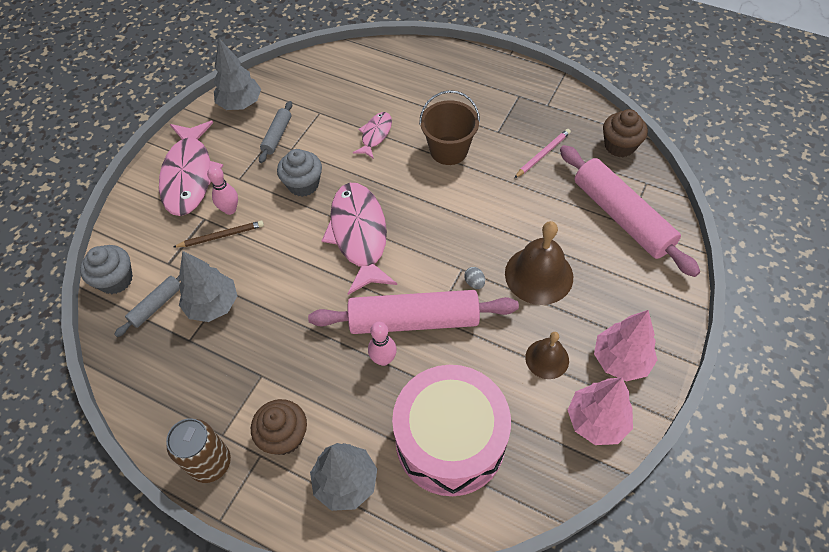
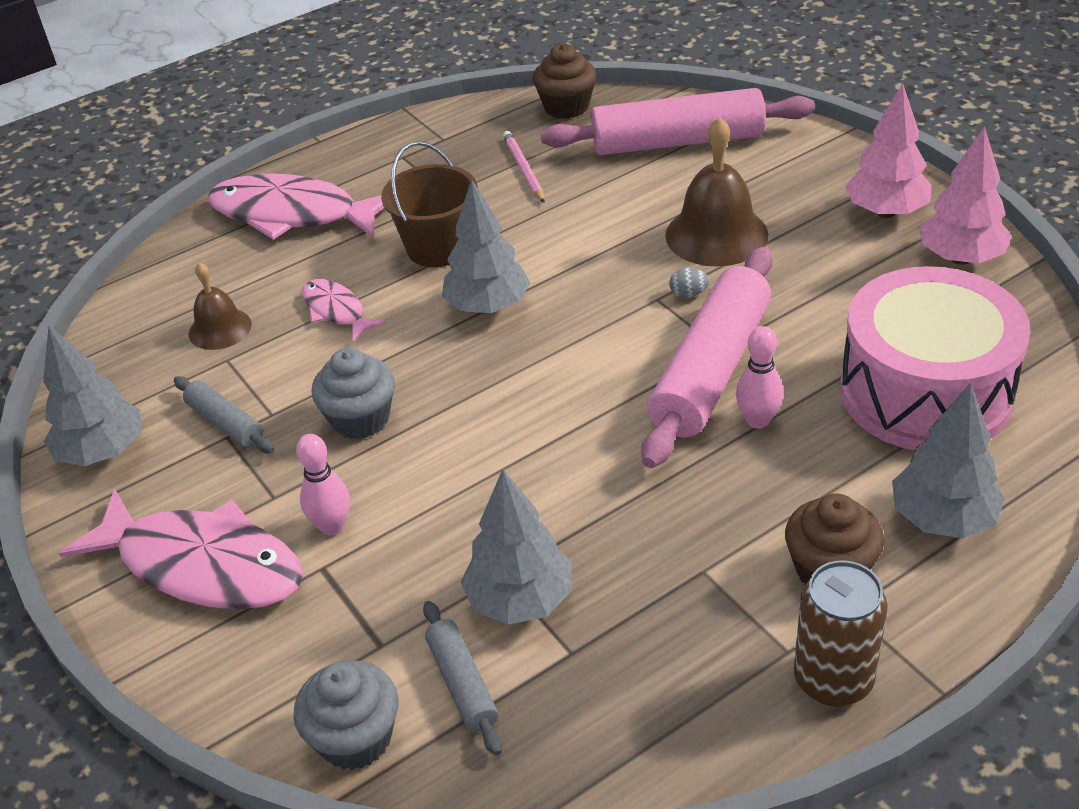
camera: 60 degrees left, 15 degrees down
(221, 236) = (380, 553): brown pencil -> none
(359, 235) = (516, 383): pink fish -> pink fish (293, 214)
(412, 195) = (488, 306): none -> grey tree
(547, 359) = (849, 269): brown bell -> brown bell (220, 328)

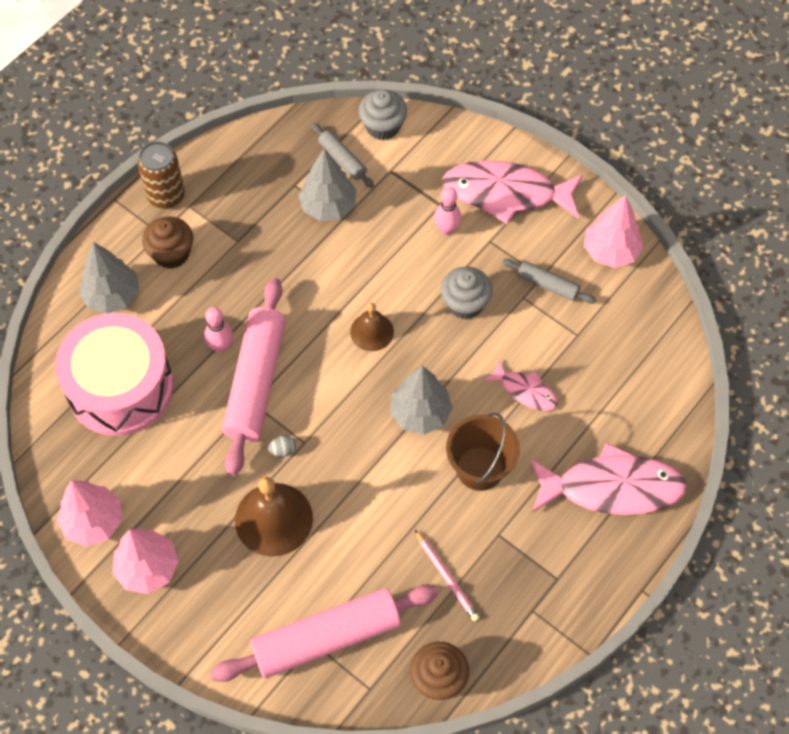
camera: 160 degrees right, 20 degrees up
(103, 452) = (610, 251): grey tree -> pink tree
(220, 328) = (598, 360): brown bell -> brown bell (372, 331)

